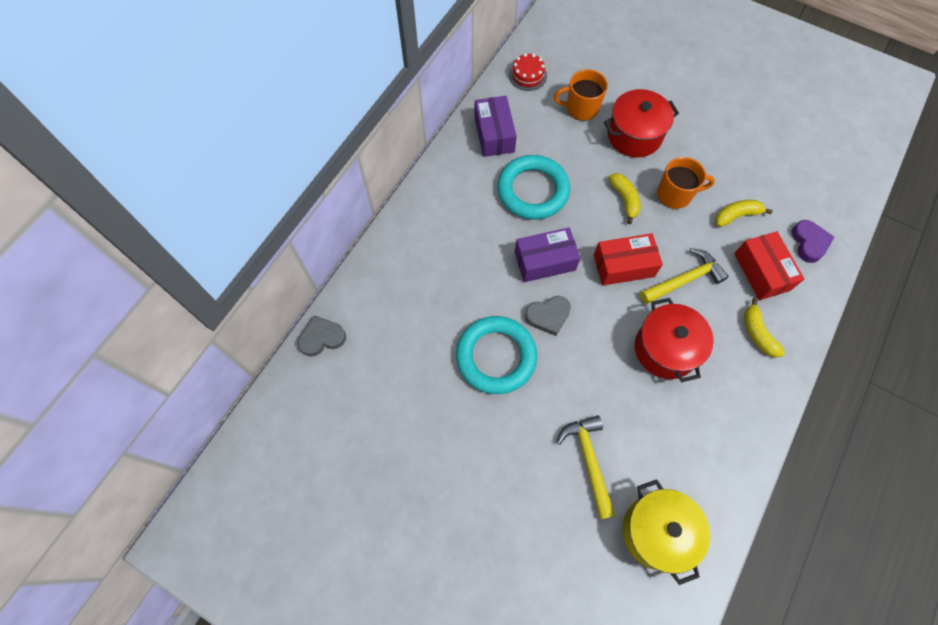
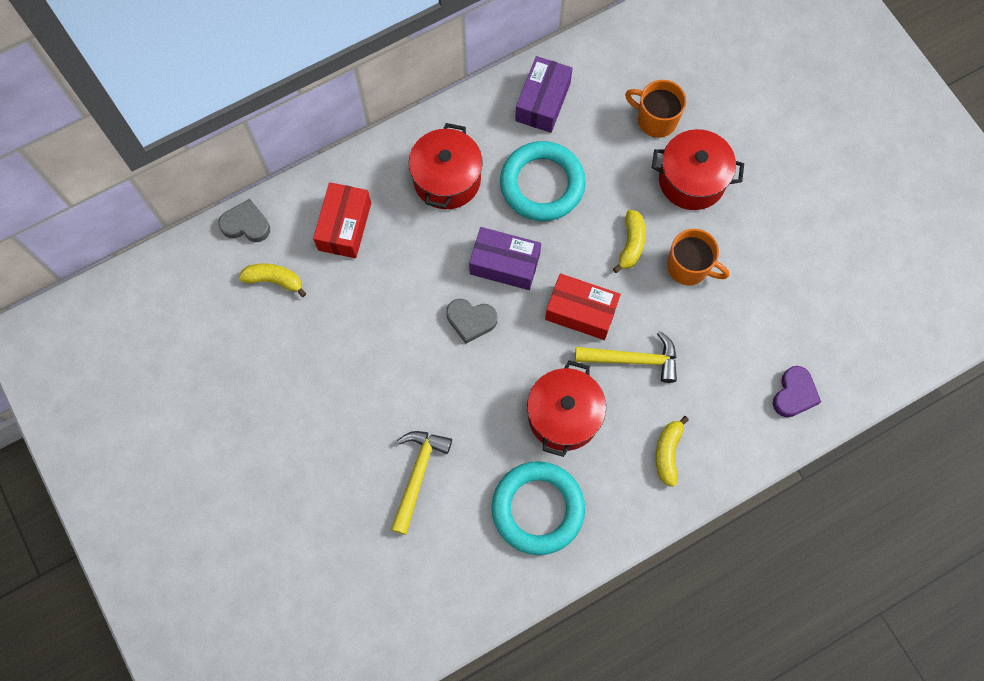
camera: 30 degrees right, 5 degrees up
(460, 222) = (447, 179): none -> red pot
(496, 356) = (395, 331): turquoise ring -> turquoise ring (538, 509)
(527, 75) = (623, 52): red cake -> none
(657, 532) = (436, 572): yellow pot -> none
(736, 215) = (738, 324): yellow banana -> yellow banana (274, 280)
(761, 272) = (720, 395): red box -> red box (344, 226)

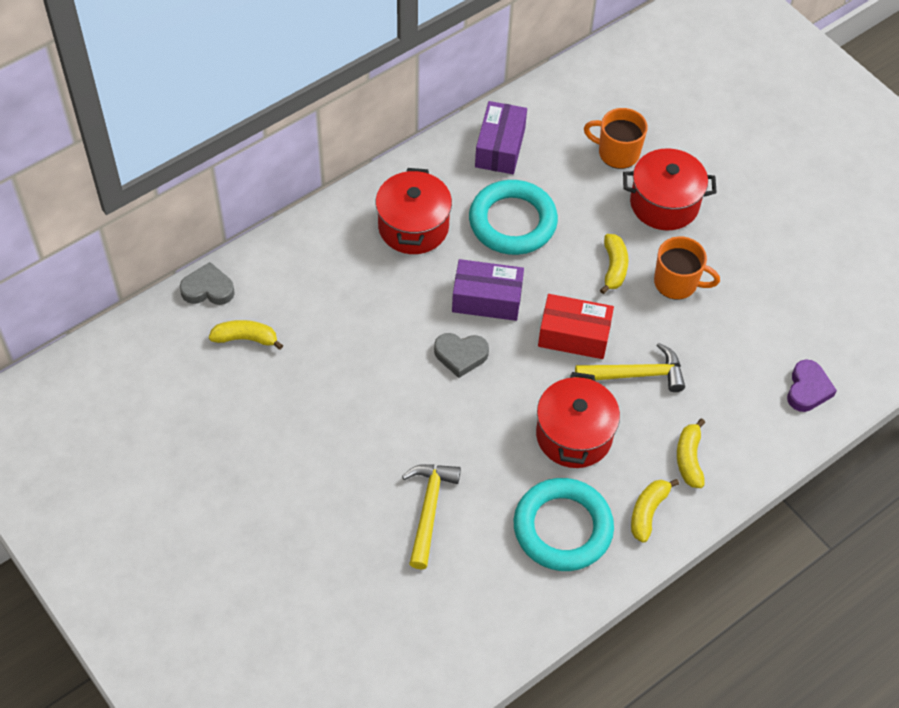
camera: 10 degrees left, 15 degrees down
(344, 226) = (313, 280): red box -> none
(619, 502) = (648, 512): none -> yellow banana

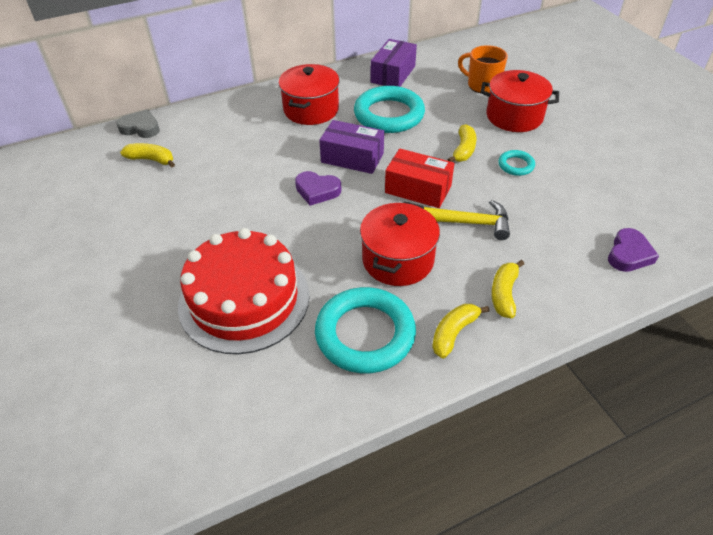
camera: 15 degrees right, 10 degrees down
(429, 510) = (244, 299): yellow hammer -> red cake
(460, 355) = (317, 191): grey heart -> purple heart
(677, 283) = (516, 165): orange mug -> turquoise ring

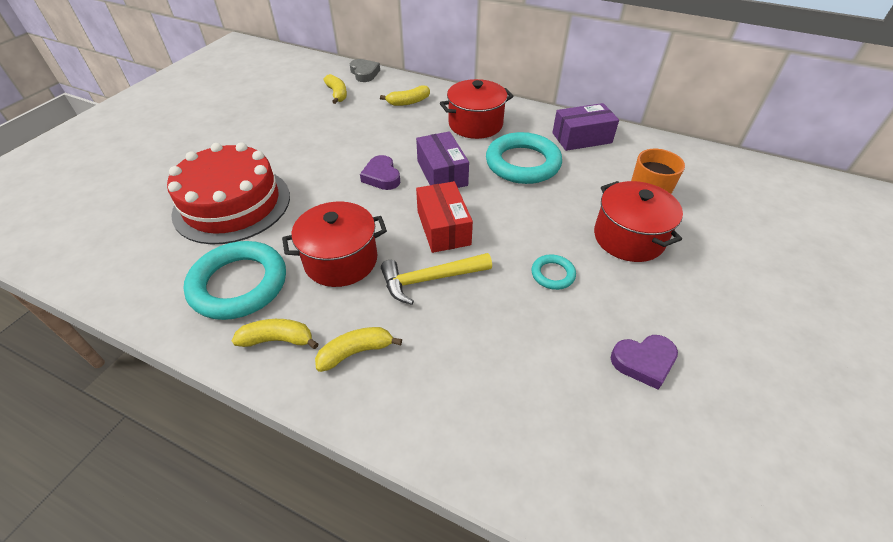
camera: 50 degrees right, 0 degrees up
(463, 150) = (531, 229): yellow banana -> yellow banana (408, 102)
(466, 222) = (430, 279): yellow hammer -> yellow hammer turned 105 degrees clockwise
(629, 254) = (510, 435): purple heart -> purple heart (643, 362)

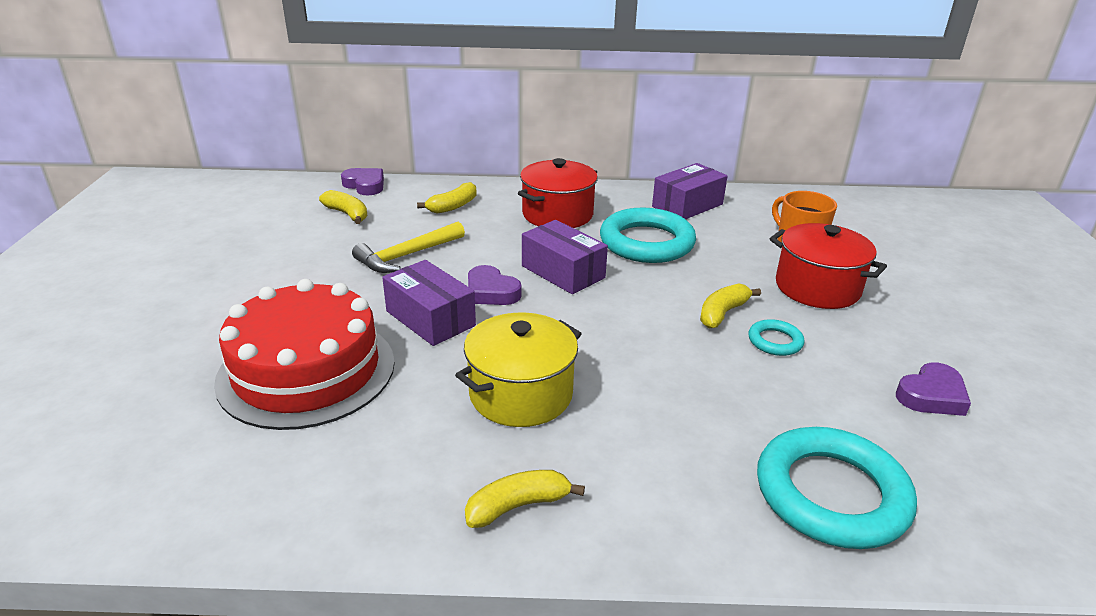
camera: 25 degrees left, 15 degrees down
(239, 284) = (404, 460): turquoise ring -> turquoise ring (831, 494)
(328, 187) = (430, 318): none -> purple box
(341, 260) = (521, 394): red pot -> yellow pot
(356, 352) = (630, 486): yellow banana -> yellow banana (722, 313)
(364, 73) = (365, 185): grey heart -> purple heart
(430, 279) = (648, 383): yellow hammer -> yellow hammer (407, 255)
(443, 228) = (616, 327): red box -> none

